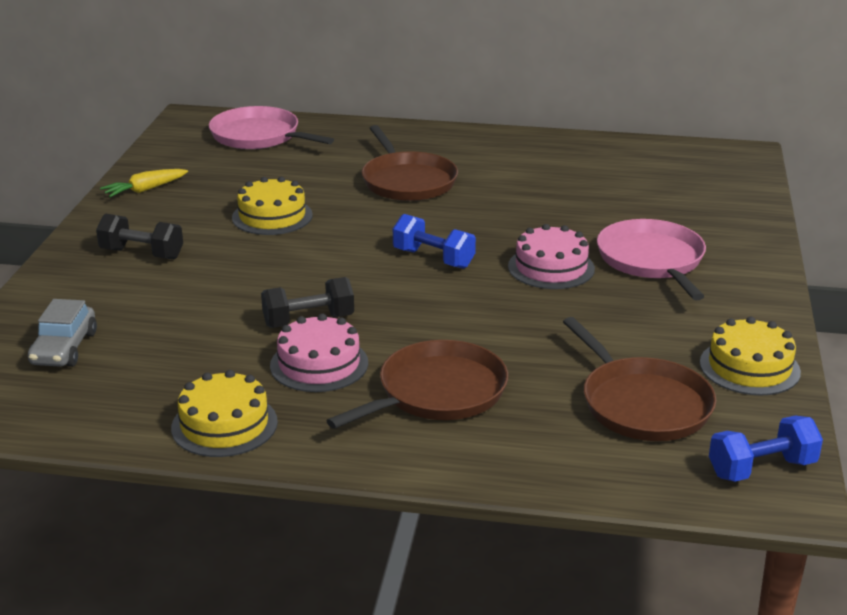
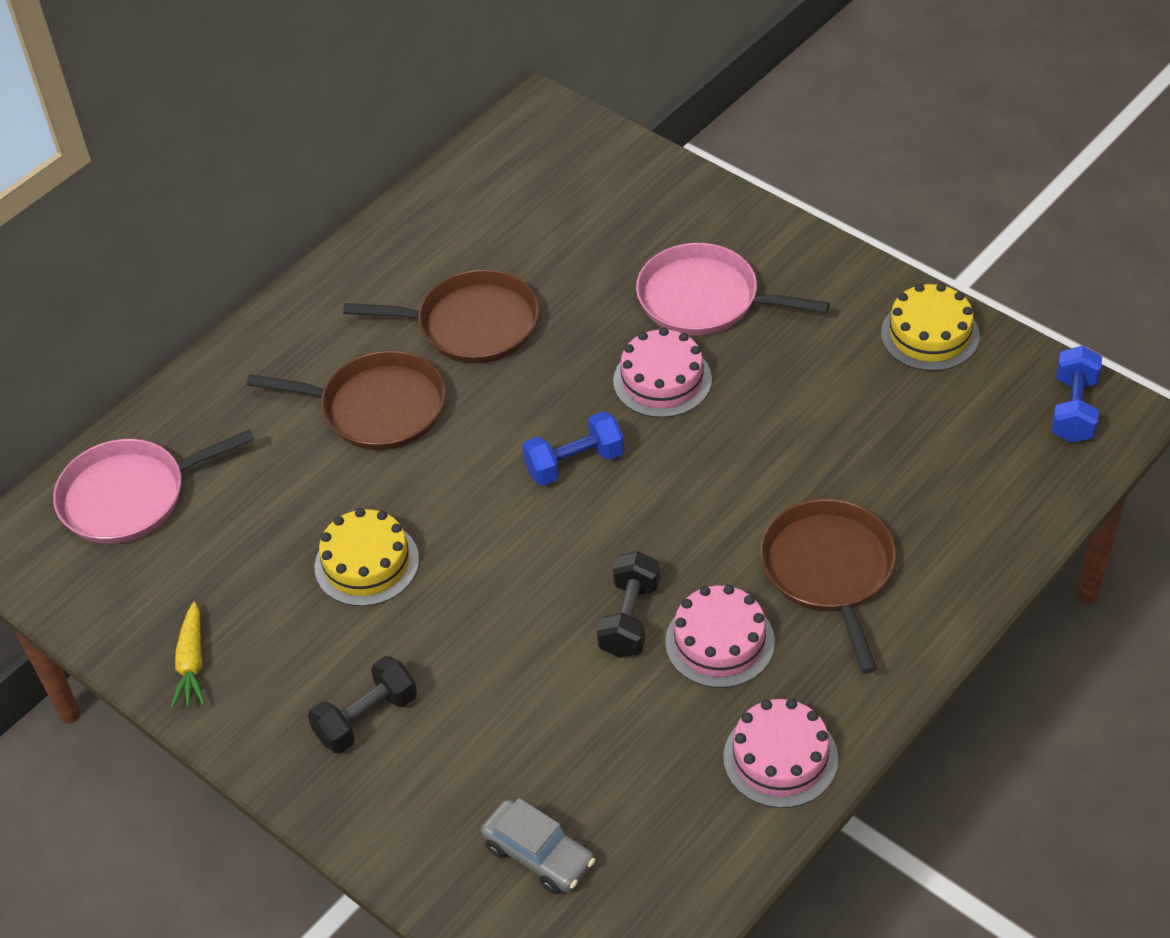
camera: 55 degrees left, 20 degrees up
(224, 425) = (780, 758): yellow cake -> pink cake
(642, 404) = (939, 435): brown pan -> brown pan (472, 325)

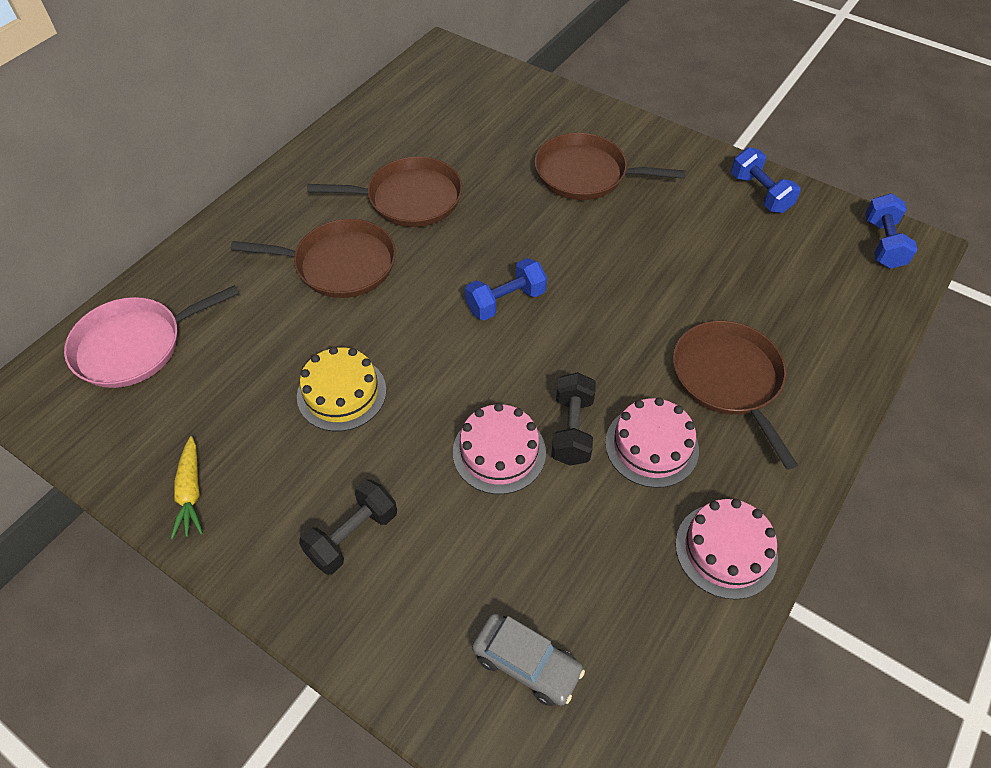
camera: 10 degrees left, 5 degrees up
(662, 380) = (564, 234): pink cake -> pink cake (499, 452)
(704, 299) = (585, 174): pink pan -> brown pan
(930, 334) = (760, 193): yellow cake -> blue dumbbell

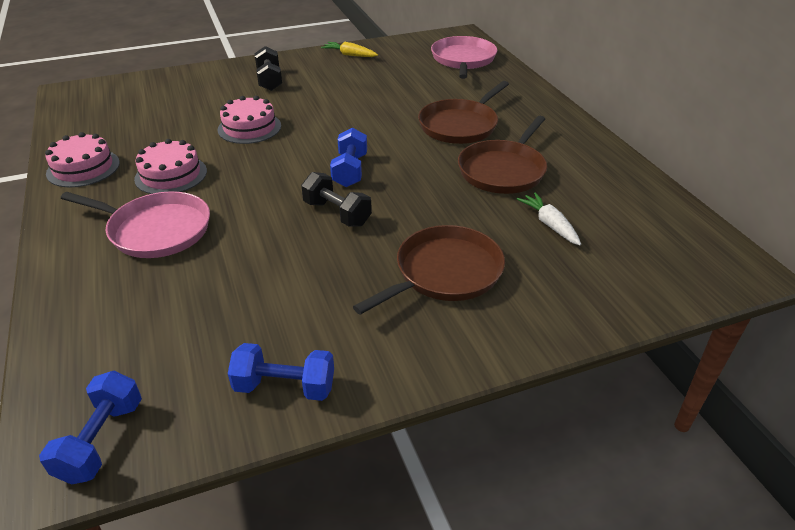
camera: 125 degrees right, 15 degrees down
(341, 393) = (355, 99): yellow cake -> none
(471, 145) = (549, 224): none -> white carrot
(526, 663) = (147, 97): grey car -> none
(572, 429) = (225, 154): black dumbbell -> black dumbbell (337, 213)
(728, 379) = (156, 230): brown pan -> pink pan
(883, 243) = (101, 440): blue dumbbell -> blue dumbbell turned 60 degrees clockwise

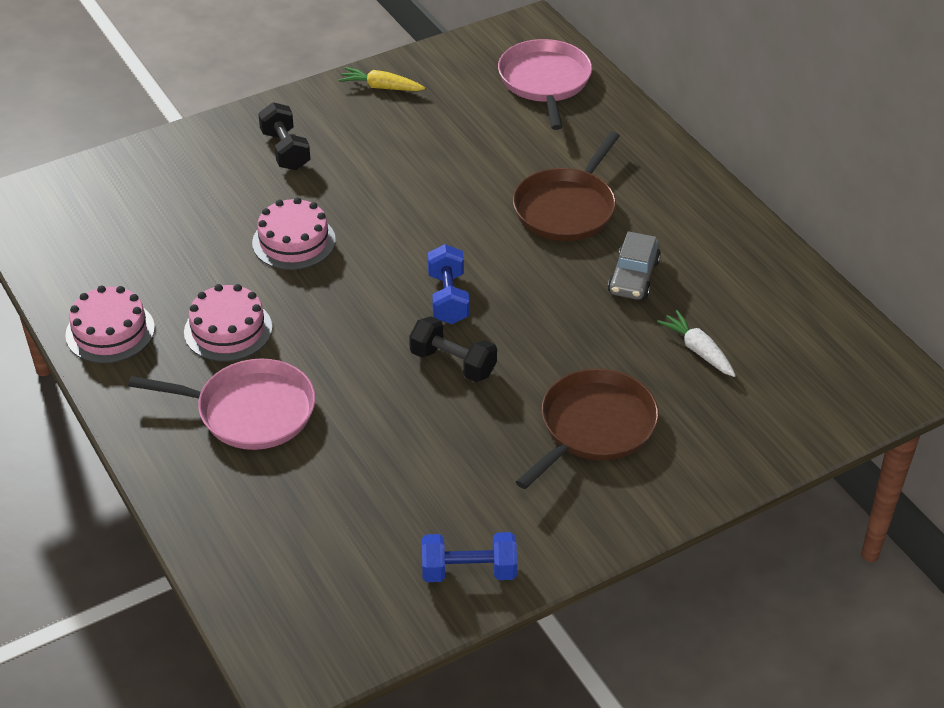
camera: 10 degrees left, 5 degrees up
(101, 440) = (317, 643): blue dumbbell -> none
(503, 170) = (633, 277): brown pan -> grey car

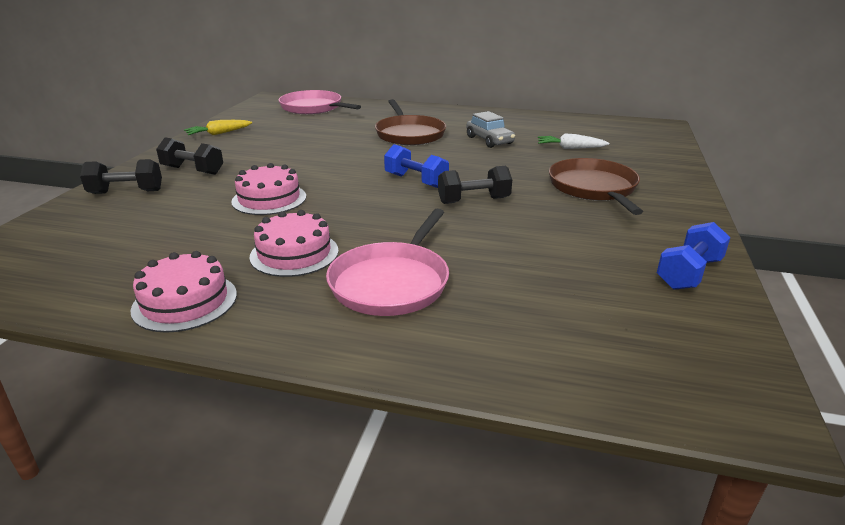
camera: 45 degrees left, 15 degrees down
(202, 155) = (126, 192): none -> black dumbbell
(250, 411) = (392, 282): pink pan -> pink pan turned 150 degrees clockwise

